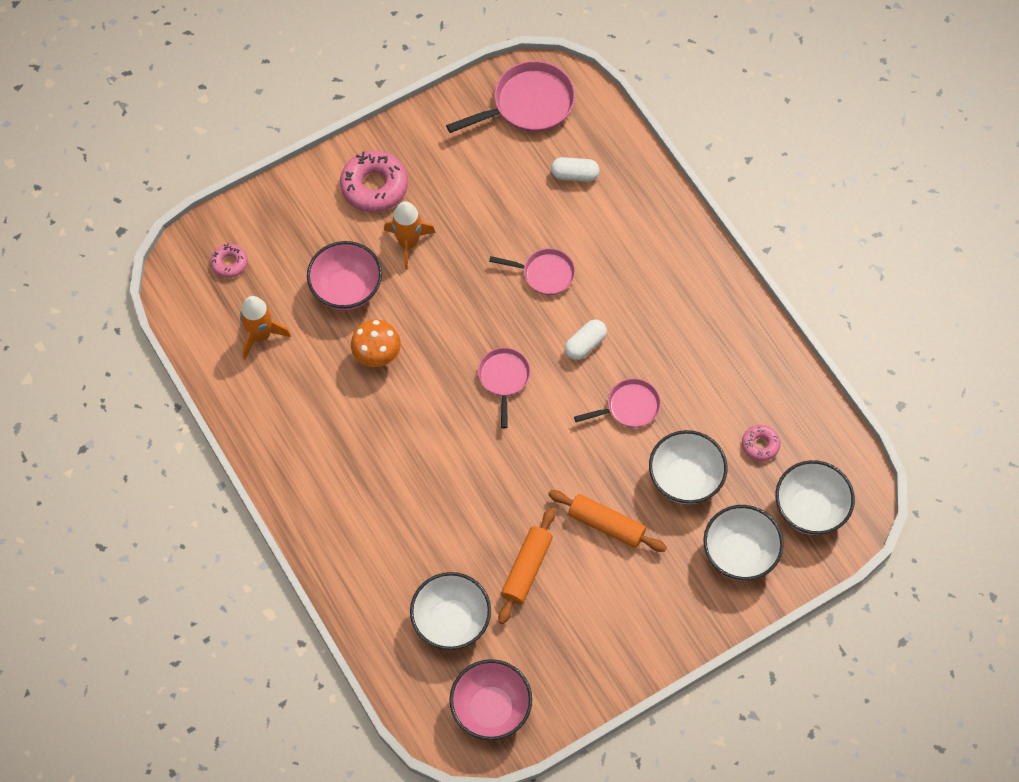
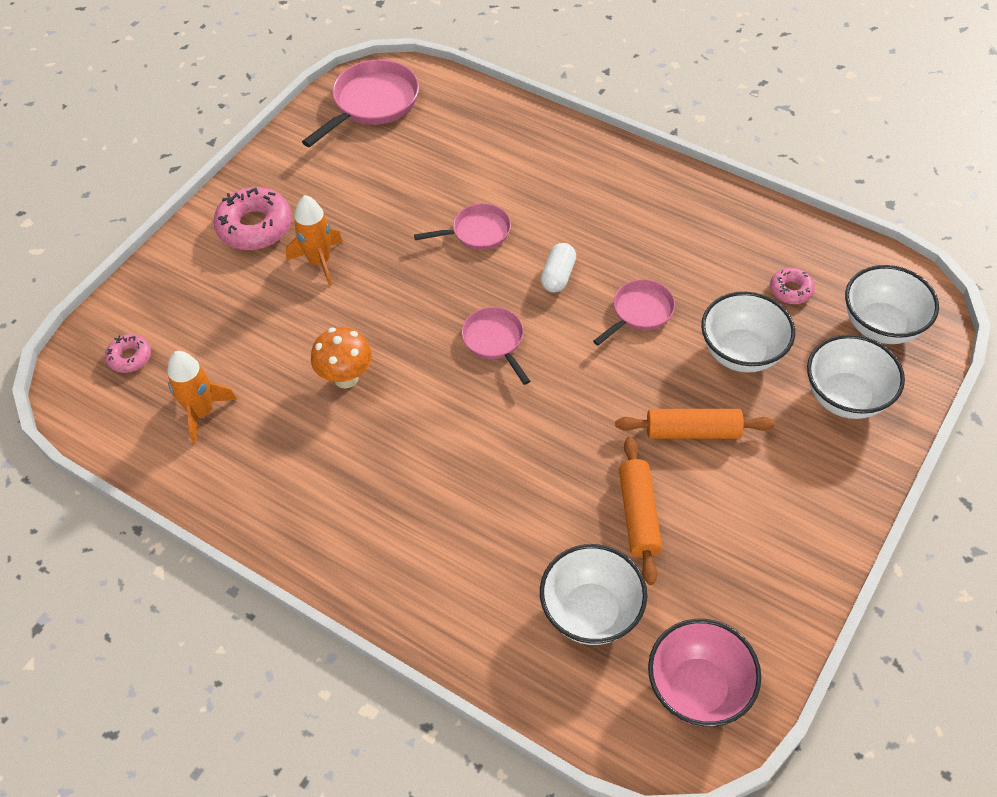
camera: 25 degrees left, 10 degrees down
(347, 290) = (276, 329): pink bowl -> none
(574, 175) = (453, 141): white capsule -> none

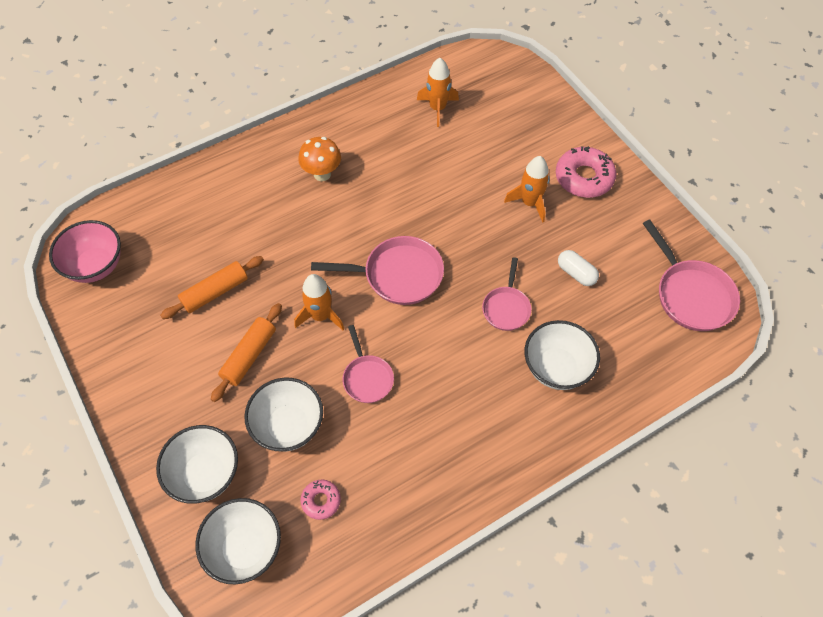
camera: 115 degrees right, 5 degrees up
(130, 357) = (501, 87): pink donut -> none
(346, 378) = (419, 183): orange mushroom -> orange mushroom (322, 174)
(495, 341) = (398, 275): pink pan -> pink pan, size x1.63
(558, 276) = (433, 341): white capsule -> white capsule (576, 273)
(591, 612) = (176, 238): white bowl -> white bowl (556, 368)
(596, 388) = (320, 316): none -> orange rocket
(638, 515) = (215, 292): orange rolling pin -> orange rolling pin turned 60 degrees counterclockwise

